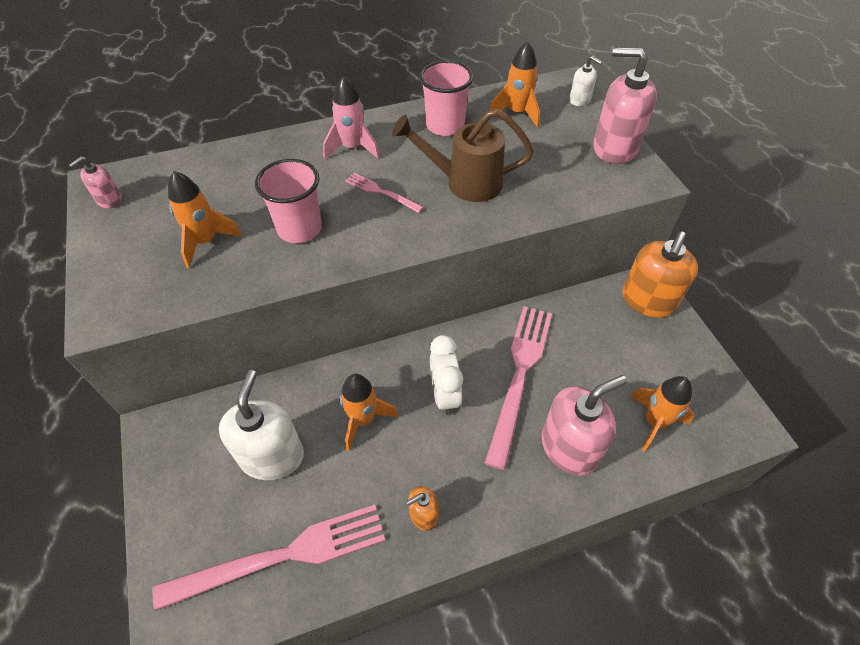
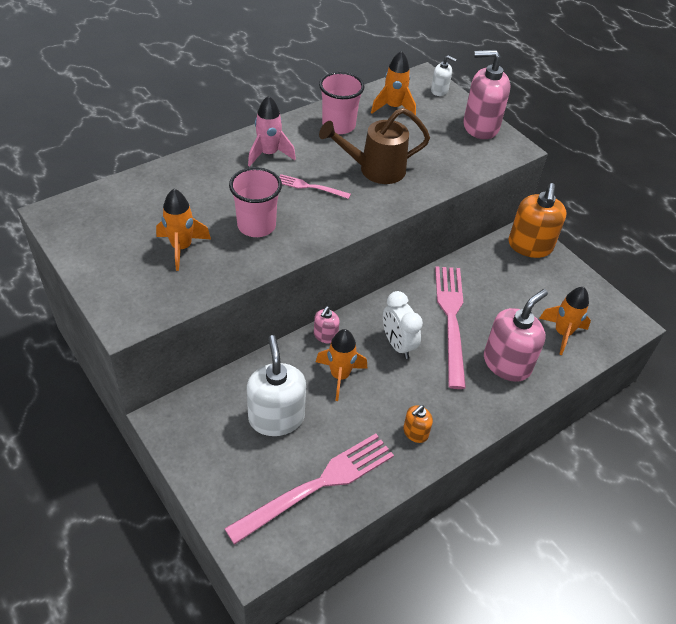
camera: 20 degrees left, 5 degrees down
(109, 200) = (73, 227): pink soap dispenser -> pink soap dispenser (325, 335)

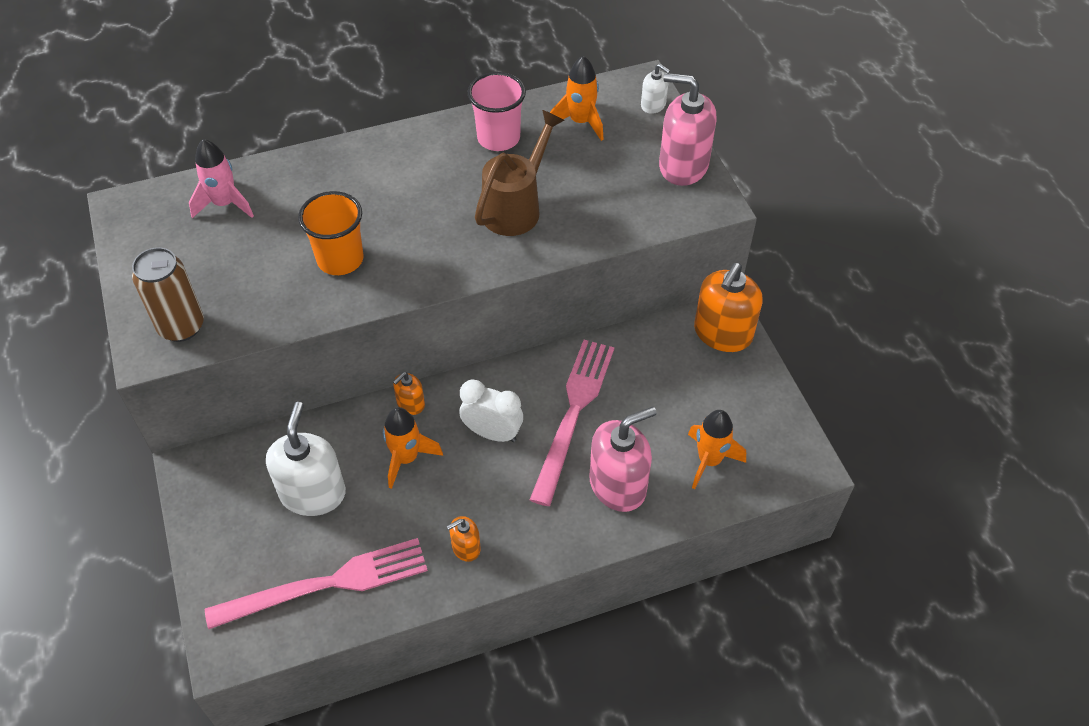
camera: 20 degrees right, 5 degrees up
(146, 296) = (181, 326): none -> brown can
(181, 248) = (244, 273): orange rocket -> none
(256, 226) = (340, 259): pink cup -> orange cup
(269, 154) = (395, 166): pink rocket -> pink rocket (225, 204)
(310, 187) = (426, 218): pink fork -> none
(325, 335) = (410, 404): pink soap dispenser -> orange soap dispenser
(375, 170) = (516, 207): brown watering can -> brown watering can turned 120 degrees clockwise
(398, 345) = (492, 433): white clock -> white clock turned 120 degrees clockwise

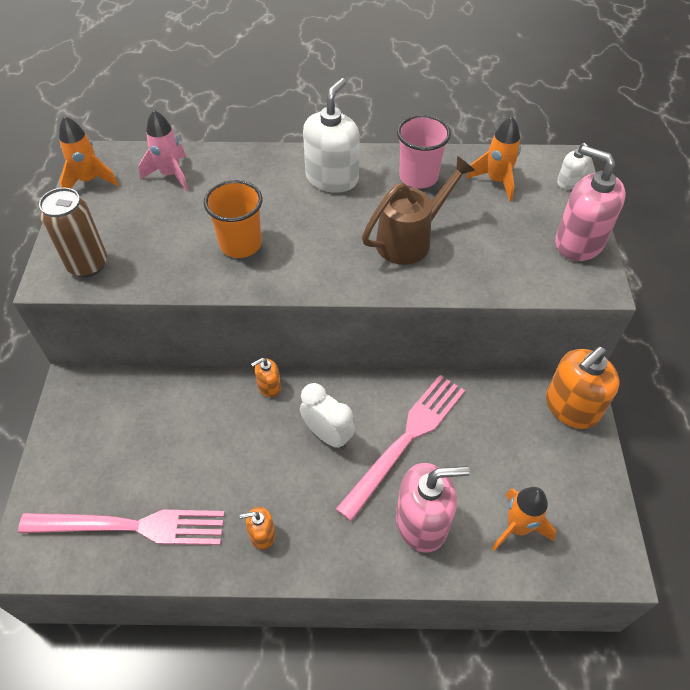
camera: 20 degrees right, 0 degrees up
(313, 493) = (156, 439): white soap dispenser -> white soap dispenser (332, 178)
(406, 458) = (245, 434): orange rocket -> orange rocket (89, 181)

